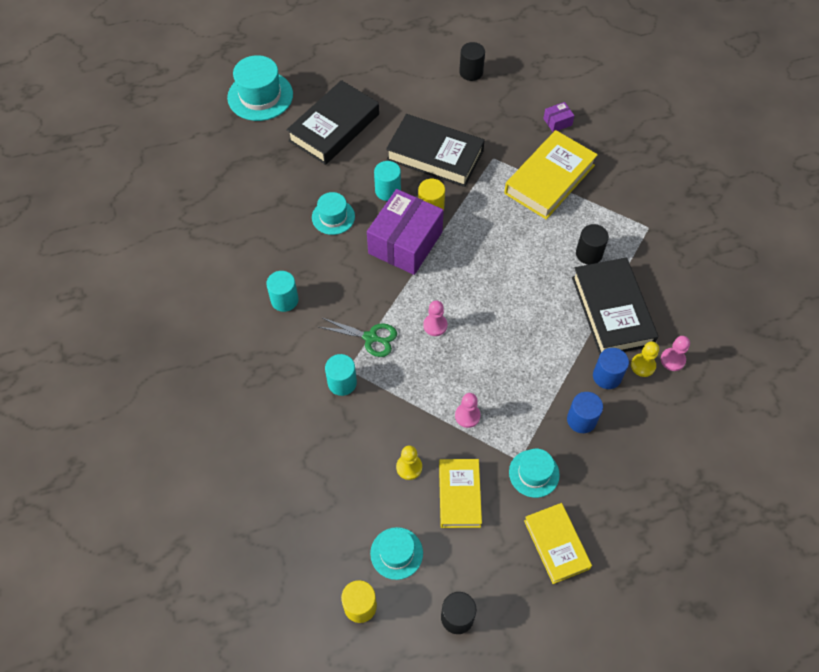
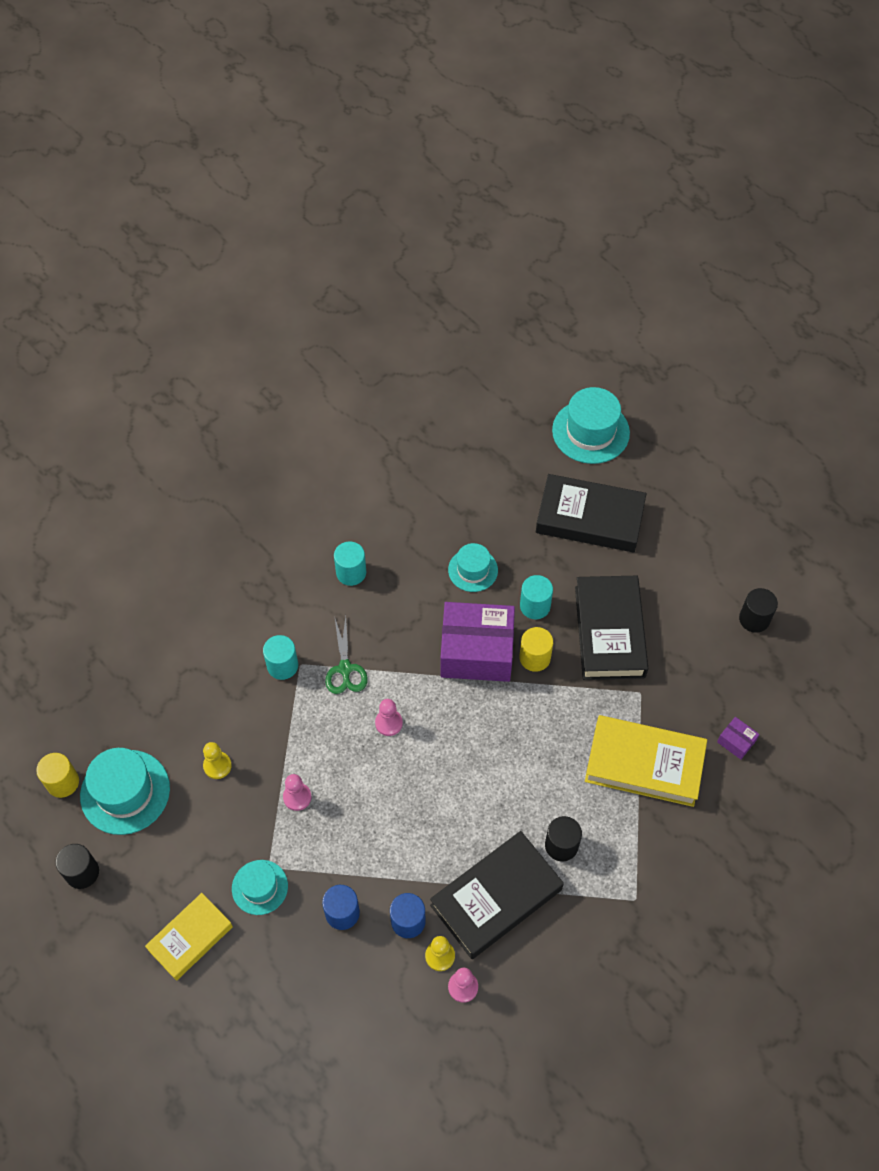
camera: 65 degrees right, 0 degrees up
(396, 553) = (125, 792): turquoise hat -> turquoise hat, size x1.64
(459, 495) = (207, 824): yellow book -> none

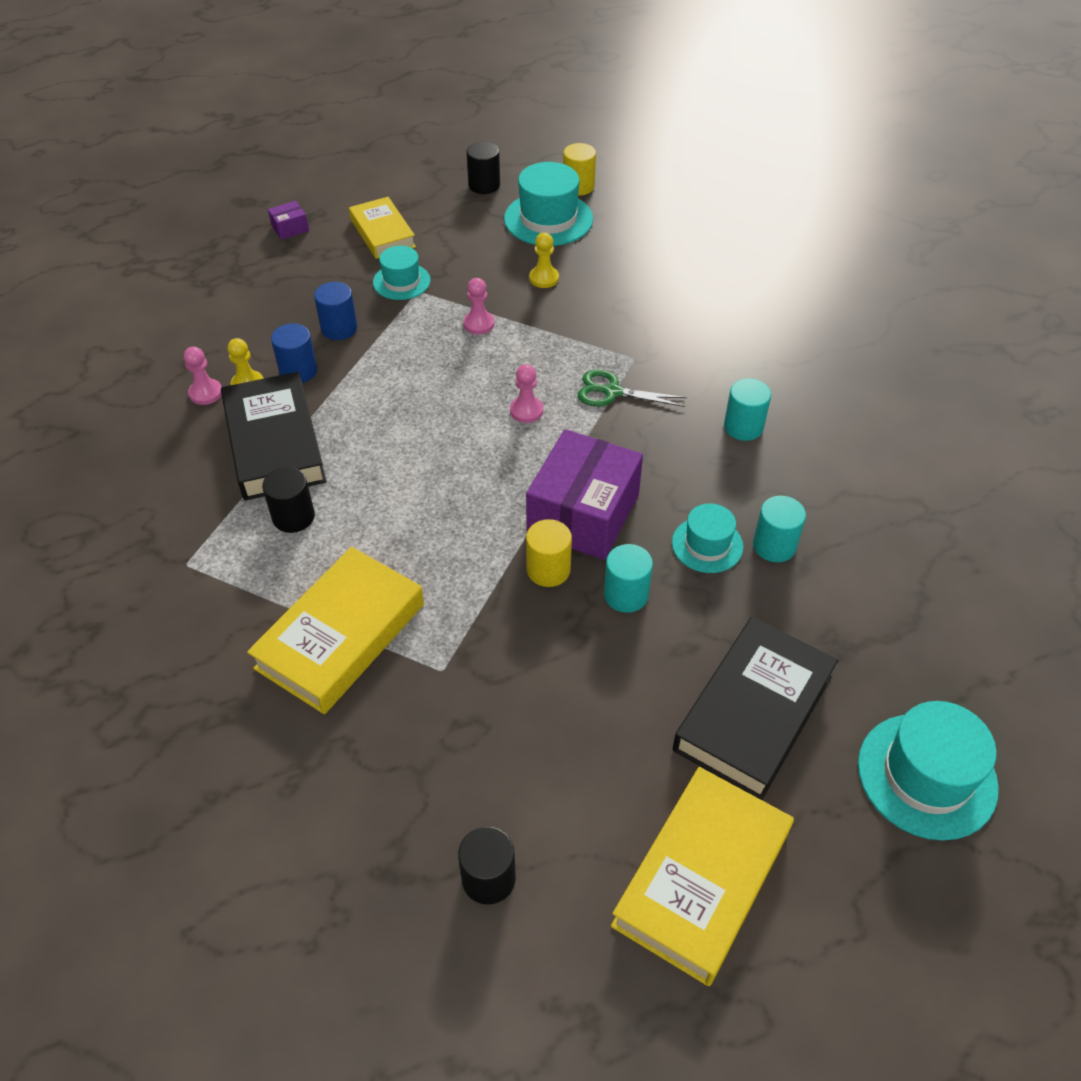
camera: 110 degrees right, 10 degrees down
(282, 666) = (638, 345): turquoise cylinder -> turquoise cylinder (774, 546)
(609, 631) = (551, 667): black book -> none
(702, 521) = (701, 878): none -> yellow book
(736, 741) = (309, 760): purple box -> purple box (290, 228)

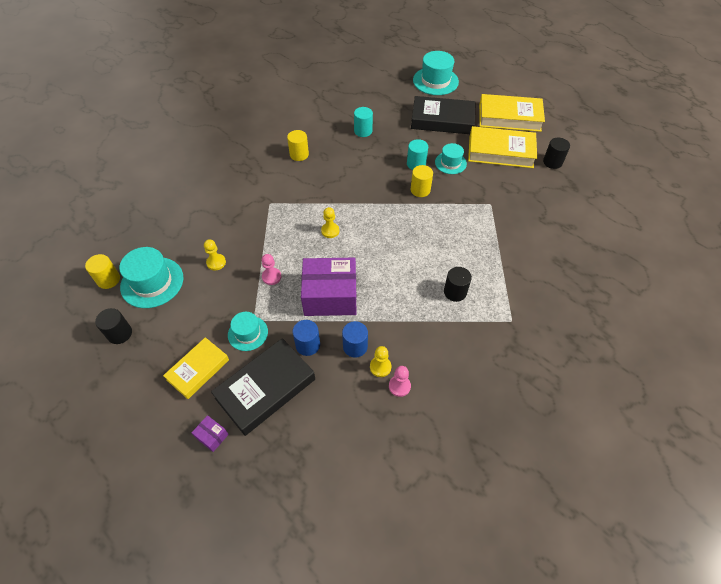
camera: 115 degrees left, 5 degrees up
(275, 443) = (415, 327): black book -> black book (265, 388)
(340, 636) = (501, 242): yellow book -> yellow book (500, 152)
(526, 411) = (330, 231): pink pawn -> yellow pawn
(583, 513) = (383, 189): purple box -> purple box (330, 296)
(612, 392) = (299, 203): green scissors -> none
(707, 545) = (375, 149): turquoise hat -> turquoise hat (450, 163)
(743, 427) = (299, 154): turquoise cylinder -> yellow cylinder

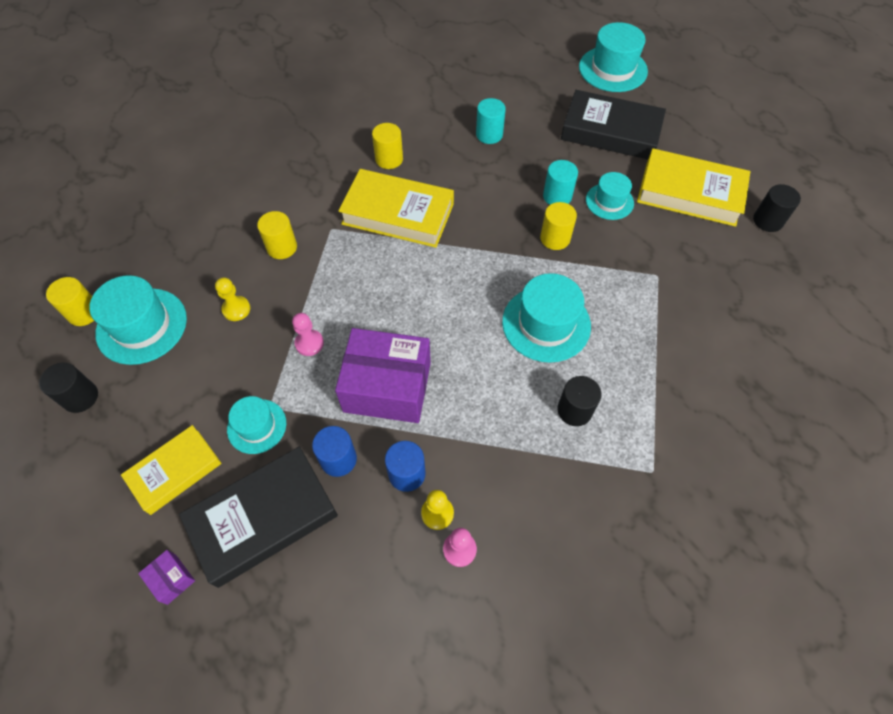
camera: 10 degrees right, 5 degrees up
(238, 219) = (282, 247): none -> yellow cylinder
(330, 231) = (408, 284): yellow pawn -> none
(425, 243) = (546, 324): none -> turquoise hat
(509, 117) = (714, 140): yellow book -> yellow book (398, 214)

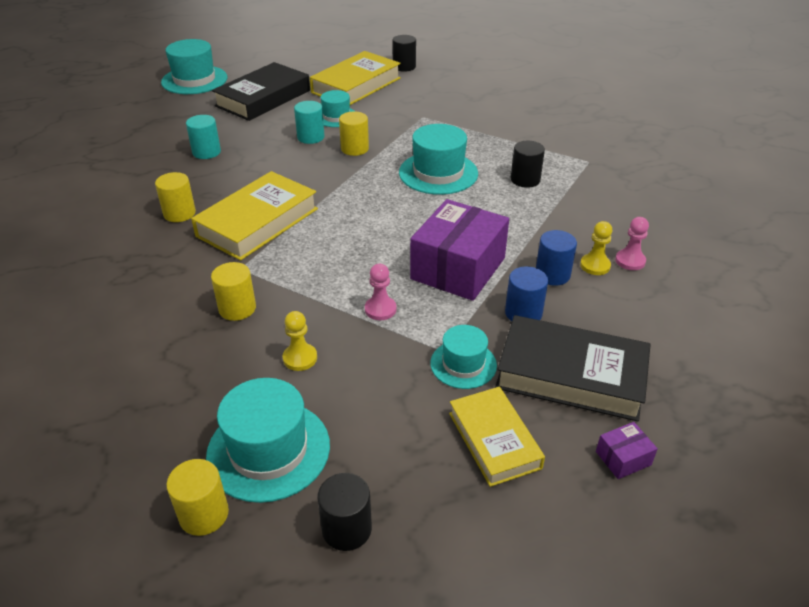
camera: 70 degrees left, 20 degrees down
(263, 518) = (571, 375): black book -> black book turned 60 degrees counterclockwise

